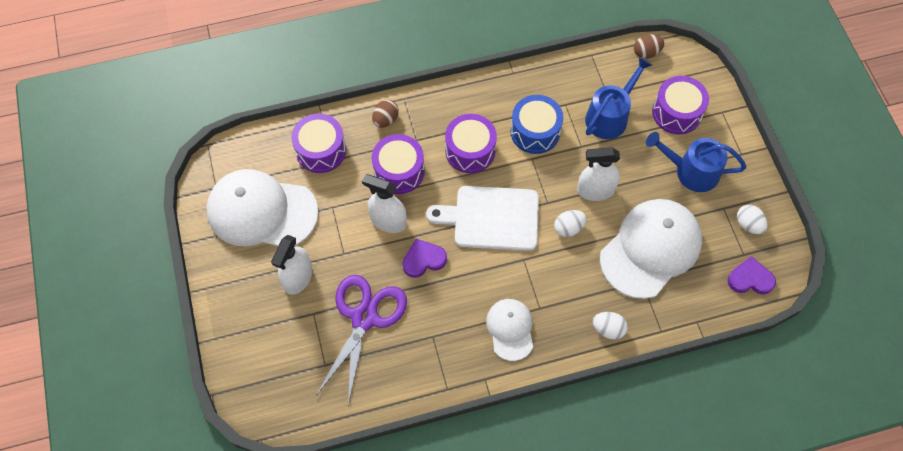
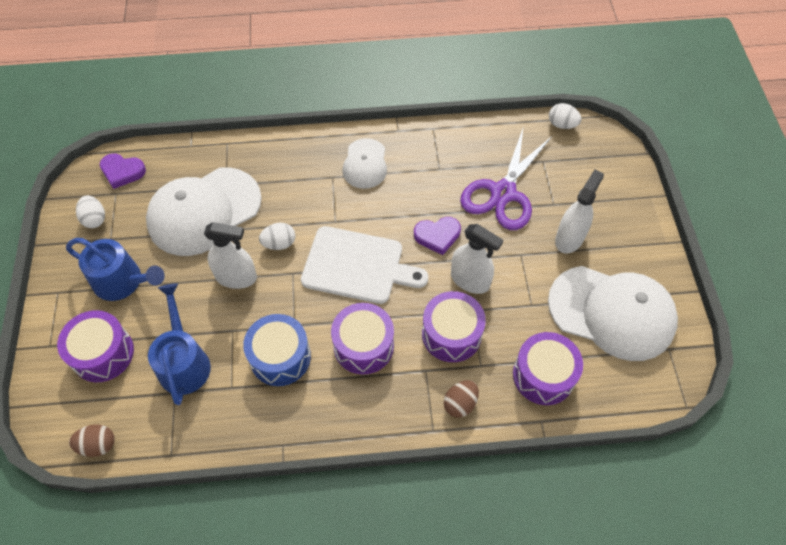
camera: 170 degrees left, 5 degrees down
(608, 329) = (274, 151): white egg -> white egg (562, 124)
(610, 116) = (184, 362): blue watering can -> blue watering can turned 120 degrees clockwise

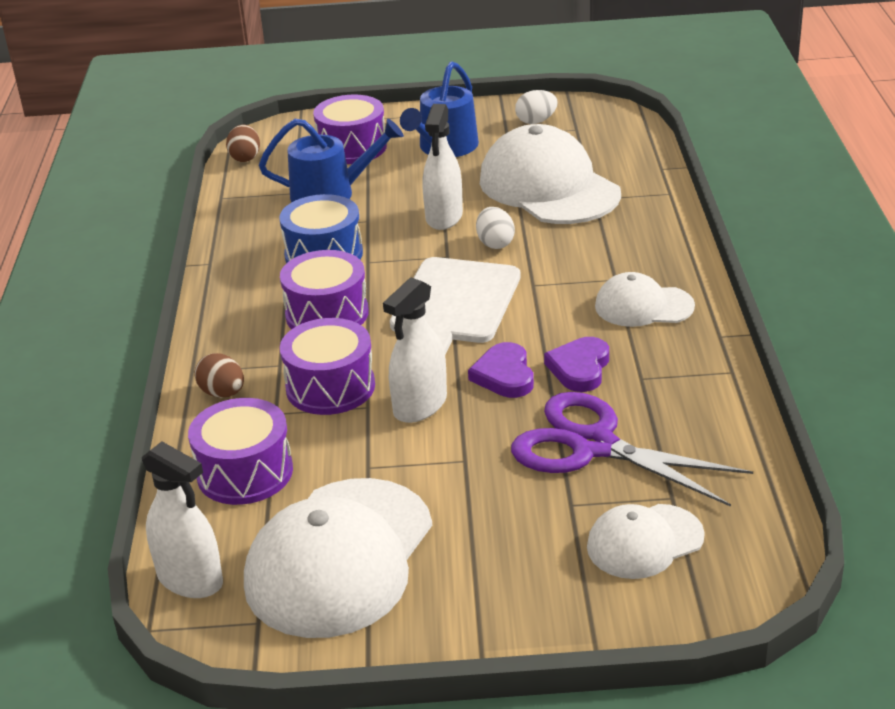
camera: 95 degrees right, 25 degrees down
(122, 172) = (611, 129): purple heart -> purple heart (579, 368)
(562, 124) = (770, 528): white egg -> none
(569, 238) = (495, 518): white spray bottle -> white spray bottle (190, 579)
(578, 174) = (644, 542): none -> white cap

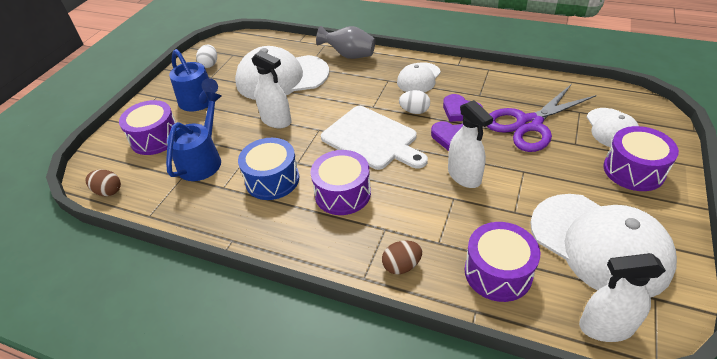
camera: 65 degrees left, 10 degrees up
(190, 579) = (606, 327): white spray bottle -> white spray bottle turned 150 degrees counterclockwise
(330, 387) = (424, 210): purple drum -> purple drum (633, 170)
(495, 243) = (321, 109): white egg -> white egg (414, 111)
(657, 224) = (349, 55): none -> grey vase

